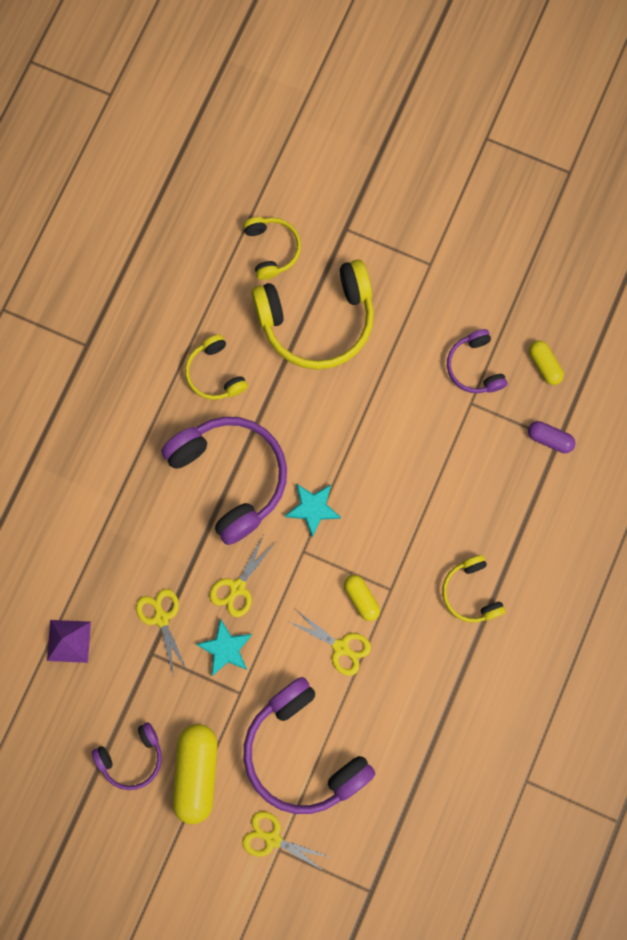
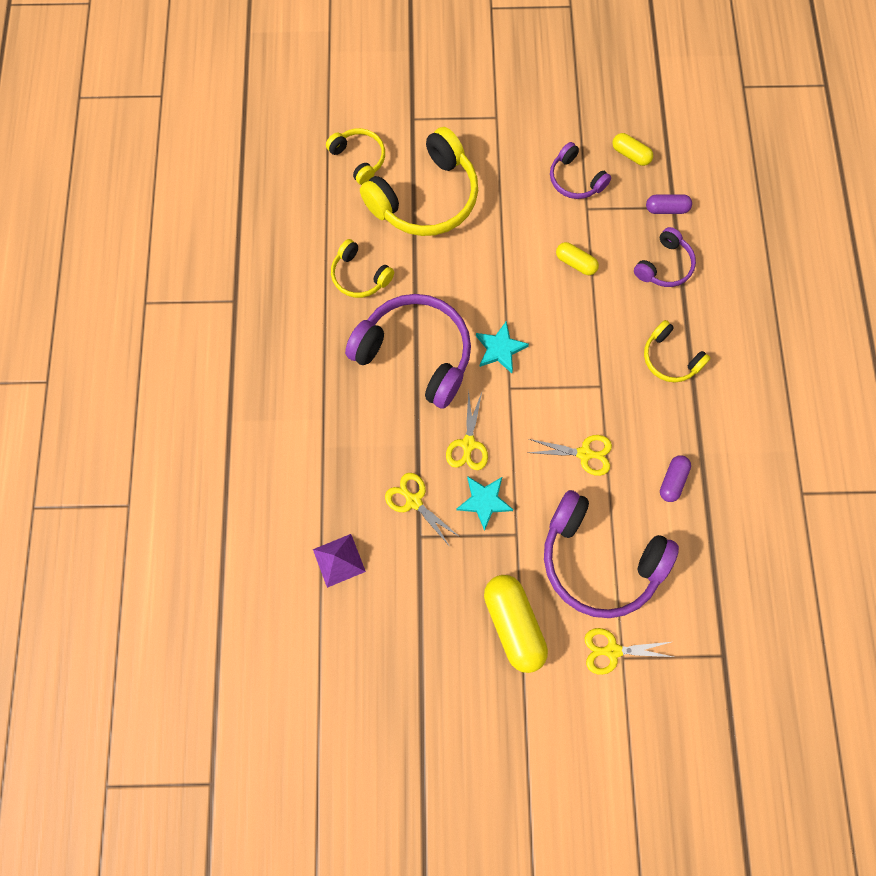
camera: 25 degrees left, 5 degrees down
(132, 758) = (448, 638): purple headphones -> purple headphones (664, 266)
(361, 598) = (580, 405): yellow capsule -> yellow capsule (575, 263)
(410, 711) = (672, 480): none -> purple capsule

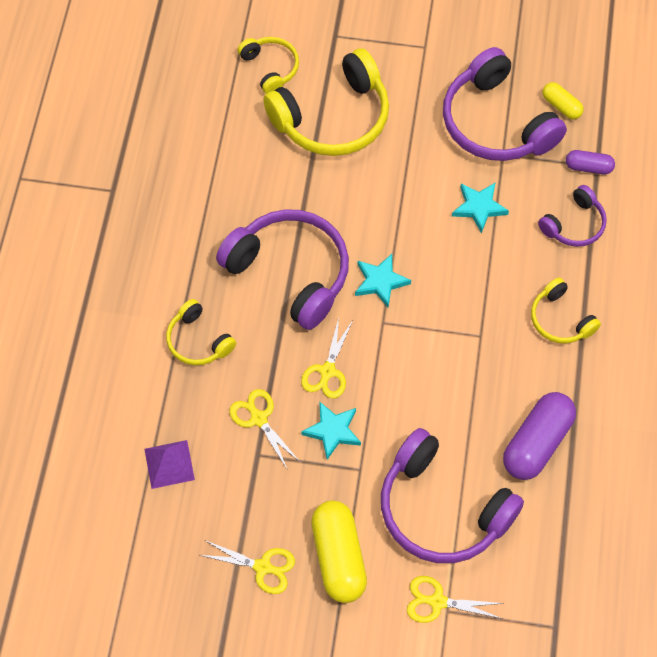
camera: 10 degrees right, 10 degrees down
(359, 276) = (247, 186): yellow headphones -> yellow headphones (198, 341)
(575, 180) = (496, 123): purple headphones -> purple headphones, size x1.90
(575, 263) = (479, 207): yellow capsule -> turquoise star
(585, 454) = (449, 401): yellow scissors -> yellow scissors (263, 567)
(672, 480) = (537, 443): purple capsule -> purple capsule, size x1.88

